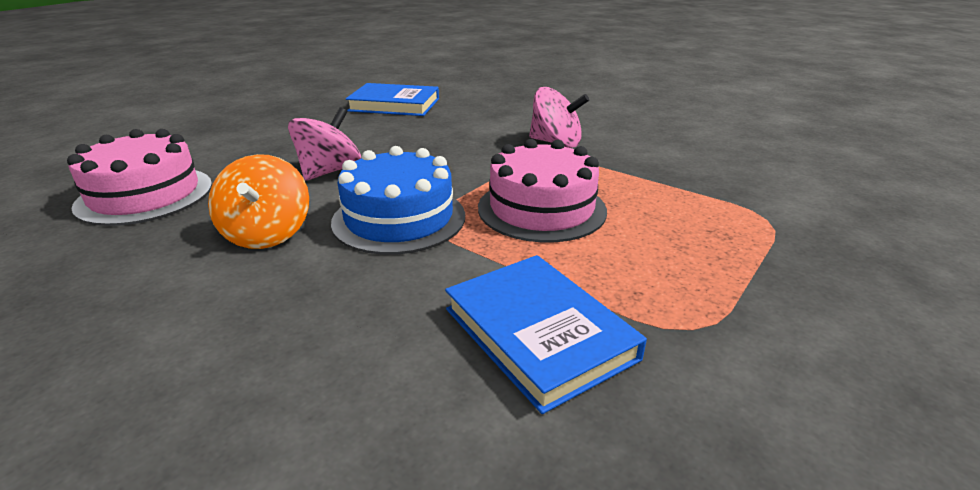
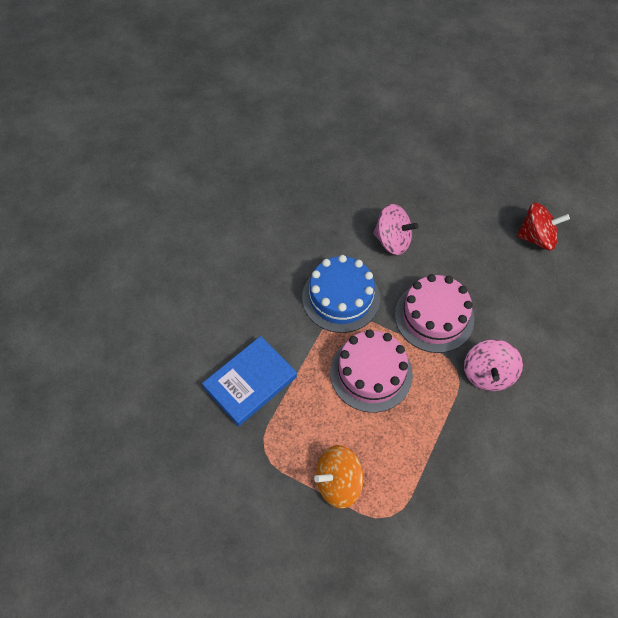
camera: 80 degrees right, 30 degrees up
(145, 195) = (338, 165): pink cake -> pink cake (434, 317)
(267, 234) = (311, 241): orange spinning top -> orange spinning top (338, 482)
(394, 105) = (536, 237): blue book -> red spinning top

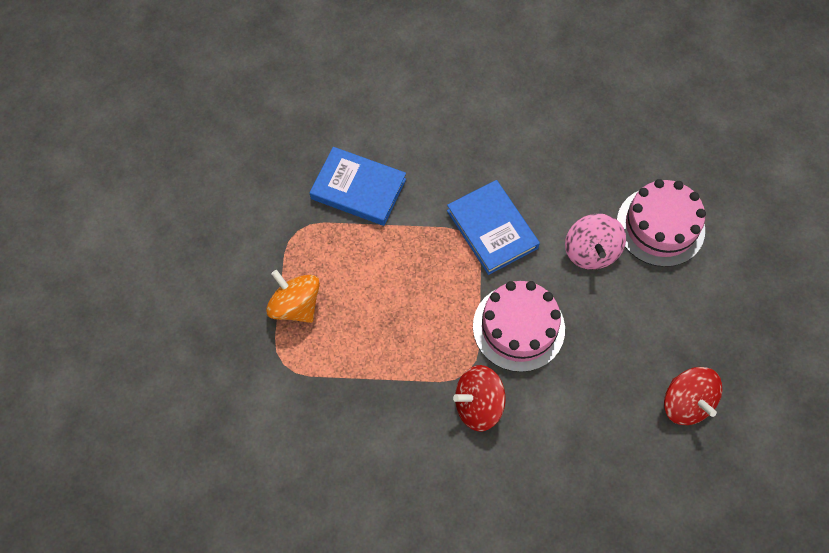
camera: 65 degrees right, 5 degrees up
(341, 297) = (492, 229): blue cake -> blue book
(371, 373) = (421, 291): pink cake -> pink cake (660, 226)
(488, 374) = (478, 404): pink spinning top -> red spinning top

